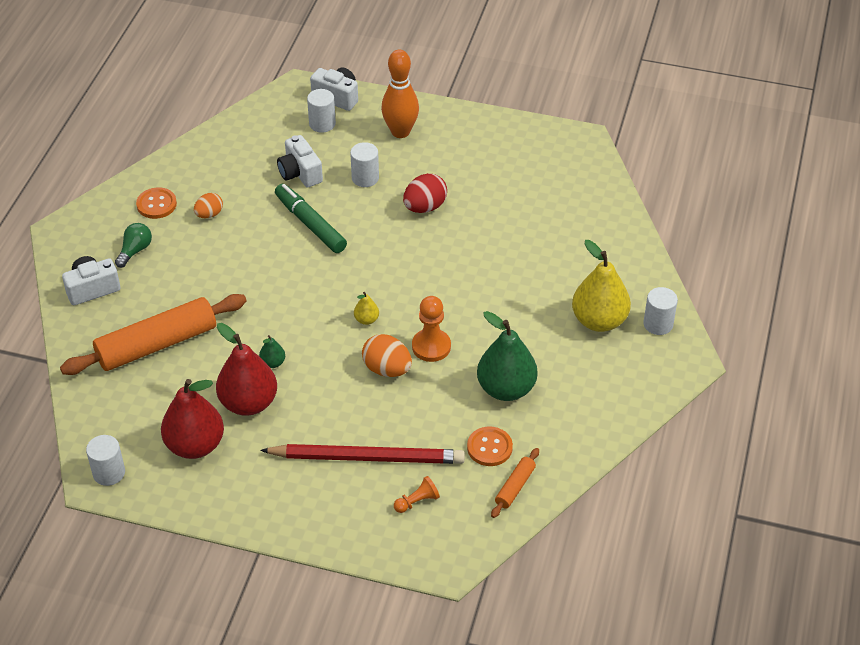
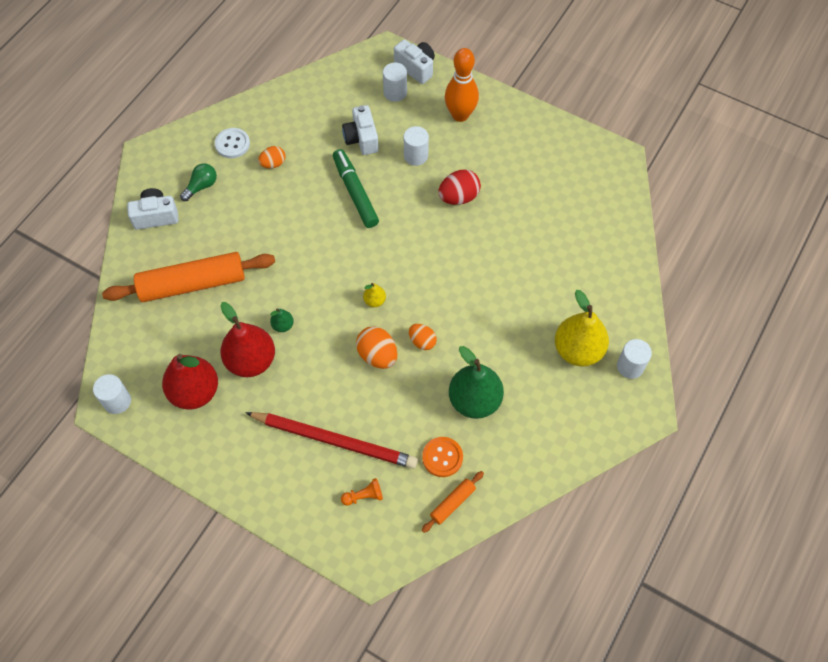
camera: 15 degrees right, 15 degrees up
(156, 204) = (232, 144): orange button -> white button
(431, 346) = (422, 341): orange pawn -> orange egg

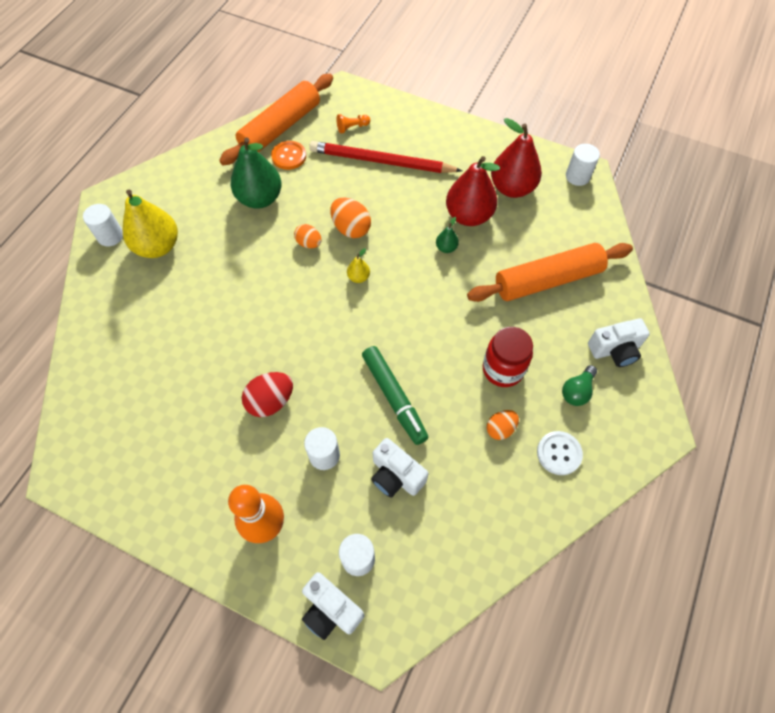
camera: 175 degrees right, 0 degrees up
(258, 208) = (503, 369): none -> red jar
(361, 139) = (396, 475): white camera -> white camera turned 150 degrees clockwise
(452, 503) = (280, 128): orange rolling pin -> orange rolling pin, size x2.22

